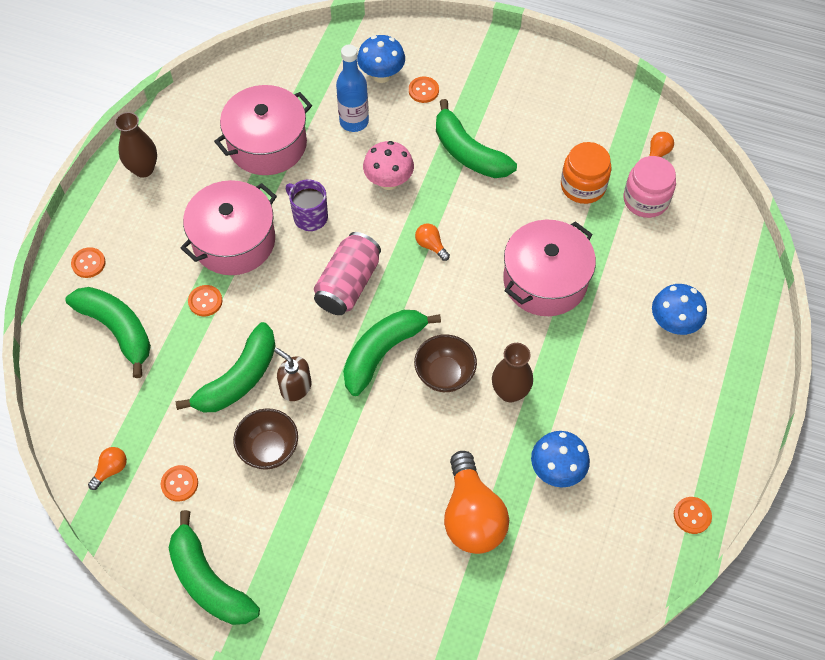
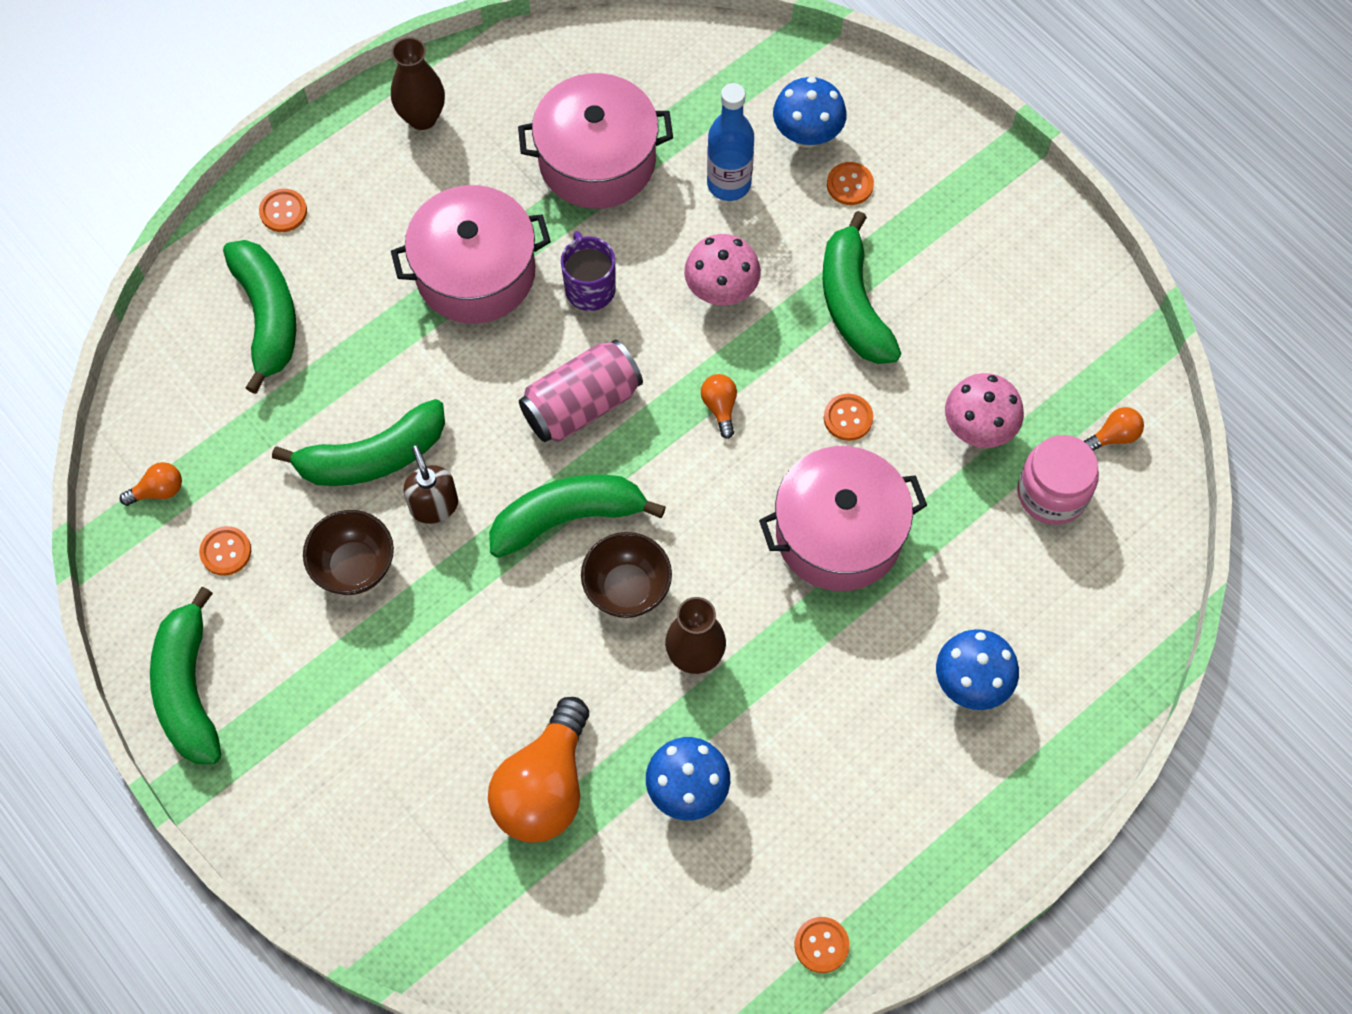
camera: 30 degrees right, 5 degrees up
(205, 301) = (392, 335): orange button -> orange button (848, 418)
(583, 186) = (978, 429): orange jar -> pink mushroom

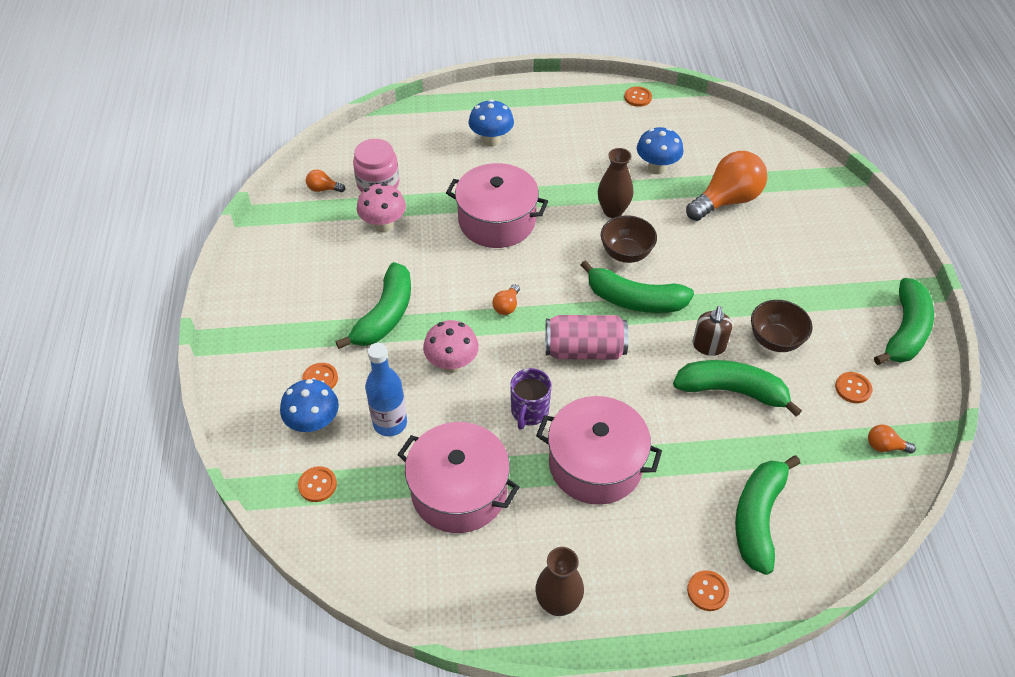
camera: 145 degrees left, 15 degrees down
(848, 418) = (443, 265): orange button -> orange button (317, 485)

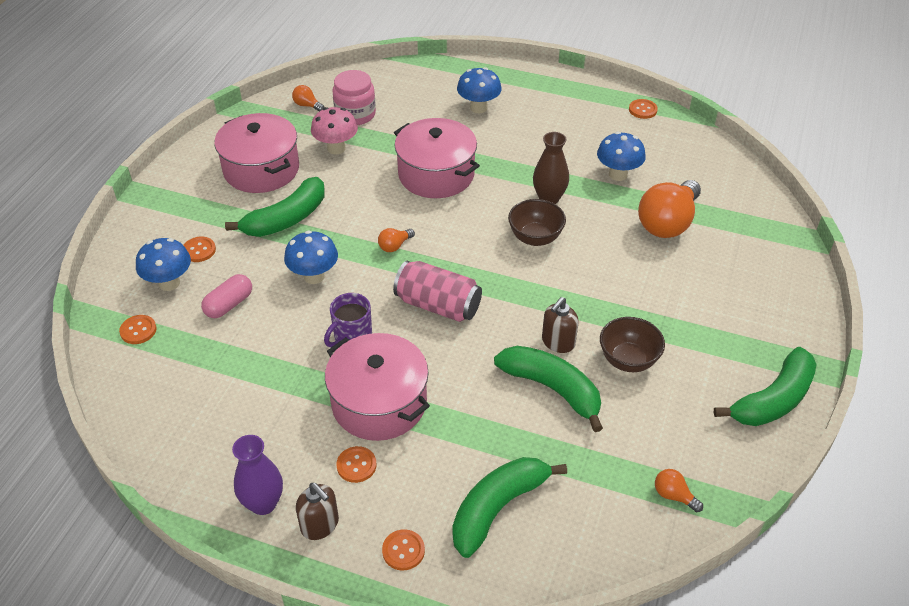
camera: 25 degrees right, 5 degrees down
(390, 423) = (229, 304): blue bottle -> pink capsule
(452, 364) = (314, 276): pink mushroom -> blue mushroom
(459, 491) = (246, 379): pink pot -> pink pot (261, 169)
(558, 603) = (263, 503): brown vase -> purple vase
(621, 600) = (320, 525): none -> brown soap dispenser
(634, 300) = (515, 279): green banana -> none
(726, 200) = (667, 223): orange light bulb -> orange light bulb turned 135 degrees clockwise
(853, 388) = (678, 431): orange button -> orange button (356, 465)

